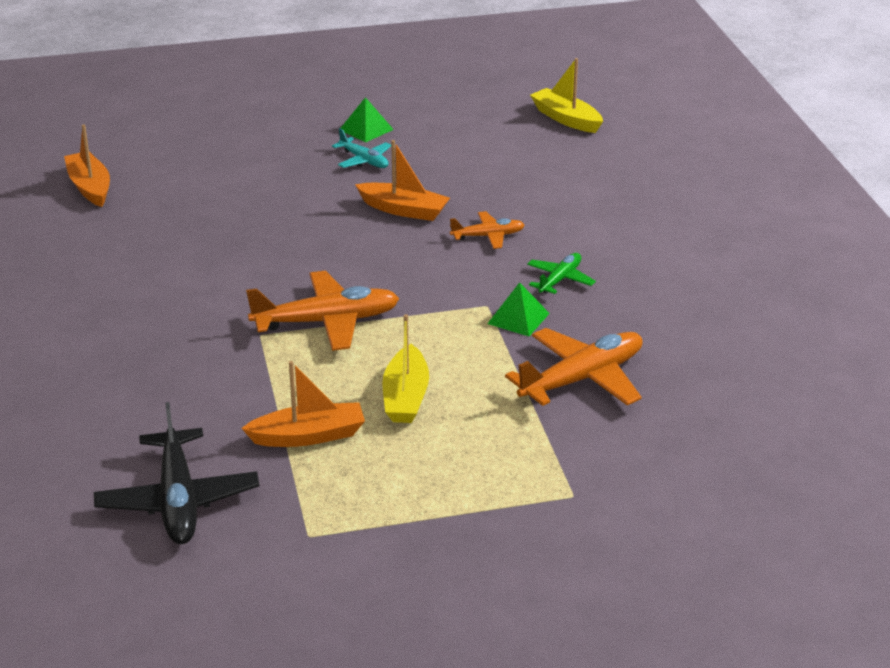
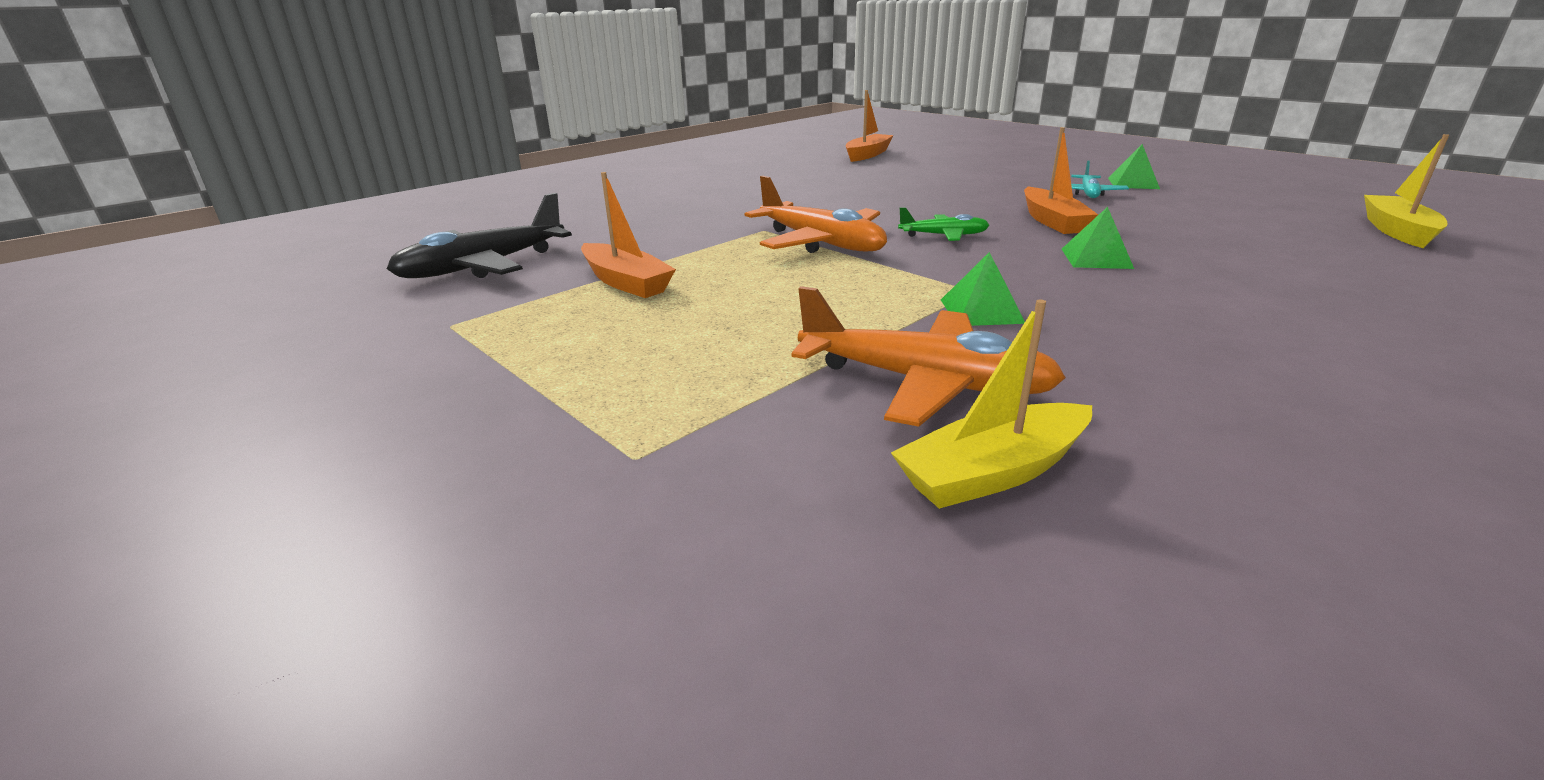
camera: 60 degrees right, 5 degrees down
(406, 397) = (743, 301): yellow boat -> yellow boat (992, 473)
(488, 236) = (1096, 258): orange plane -> green pyramid
(560, 280) = (1104, 310): green plane -> green plane (943, 235)

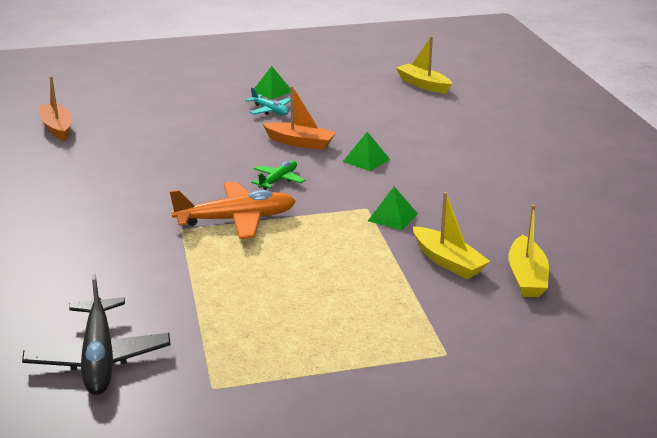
camera: 60 degrees left, 0 degrees up
(626, 282) = (217, 305): orange boat -> none
(924, 382) = (448, 261): orange plane -> yellow boat

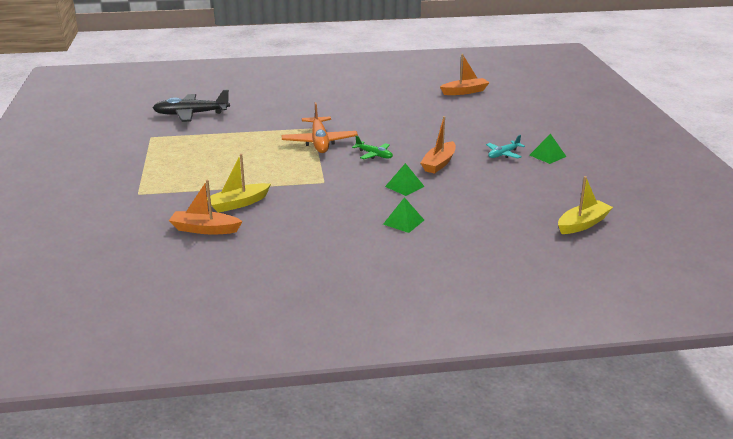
camera: 95 degrees right, 0 degrees up
(392, 217) = (307, 190): green pyramid -> green pyramid (403, 222)
(527, 277) = (205, 229): yellow boat -> orange boat

